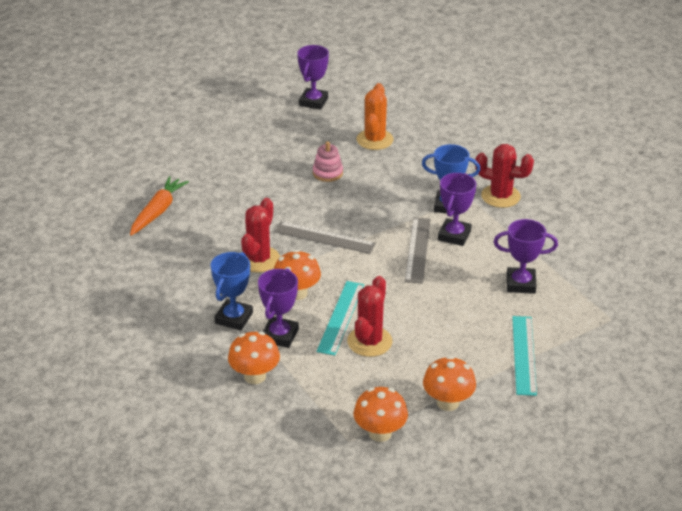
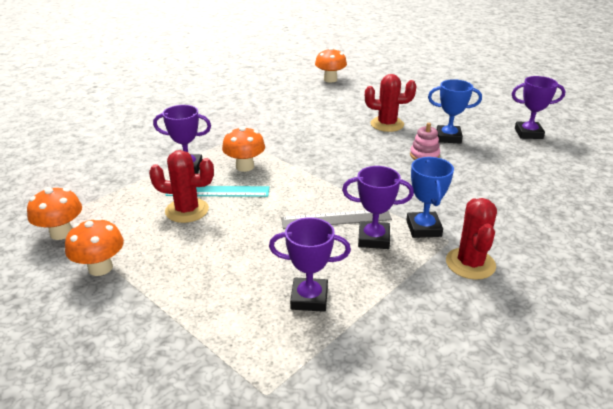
camera: 75 degrees right, 5 degrees down
(158, 211) = (321, 100): orange carrot -> none
(234, 318) = (205, 146): blue trophy -> blue trophy (448, 137)
(255, 376) = (136, 165): orange mushroom -> orange mushroom (330, 79)
(259, 259) = (282, 144): red cactus -> red cactus (387, 124)
(325, 237) = (327, 168): grey ruler -> none
(374, 140) = (500, 171): orange cactus -> none
(520, 284) = (309, 298): purple trophy -> purple trophy turned 75 degrees counterclockwise
(524, 355) = (180, 315): turquoise ruler -> none

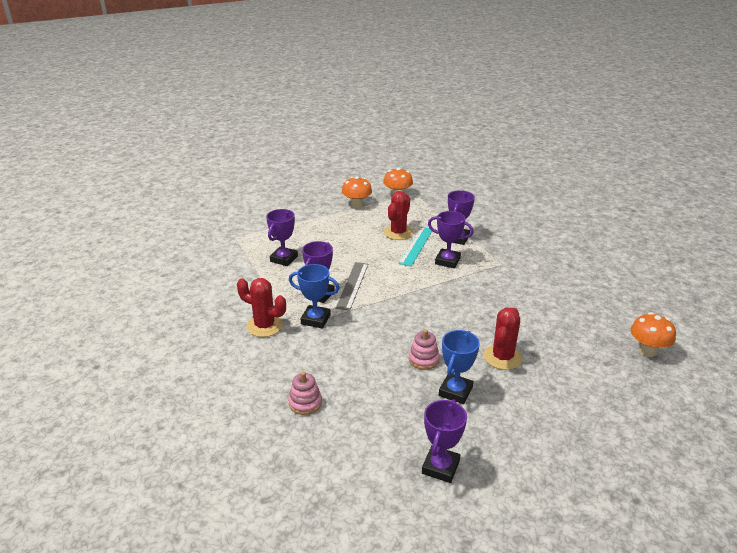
camera: 110 degrees right, 0 degrees up
(245, 166) = (447, 261): orange mushroom -> purple trophy
(545, 201) = (305, 403): none -> pink stacking toy

